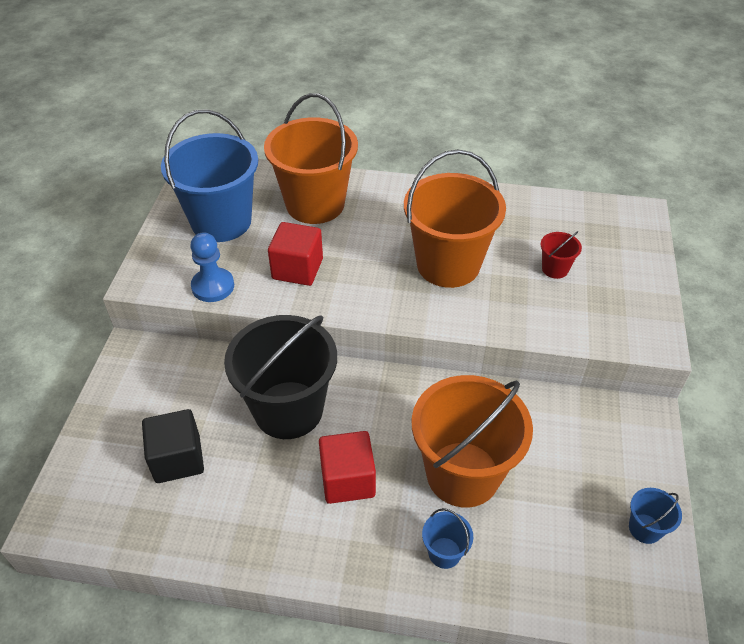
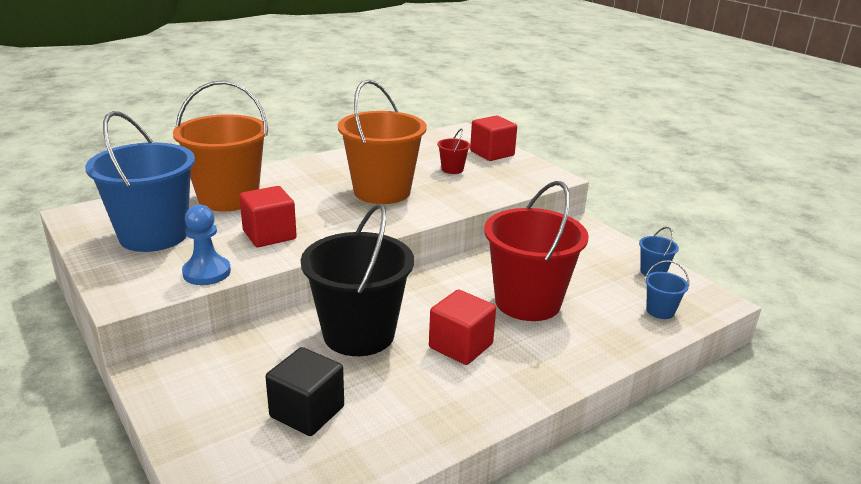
camera: 45 degrees left, 20 degrees down
(444, 552) = (575, 344): blue bucket -> blue bucket (660, 311)
(463, 474) = (527, 302): orange bucket -> red bucket
(630, 266) = (492, 153): none -> red cube

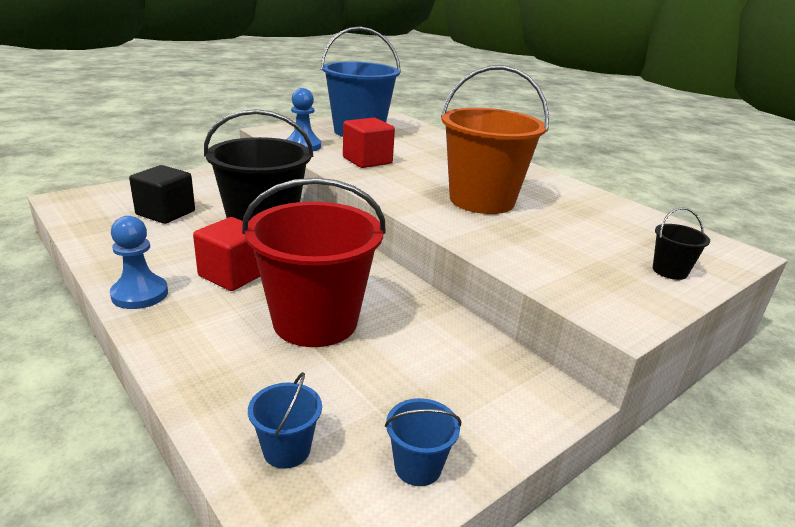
camera: 85 degrees right, 0 degrees up
(228, 198) = (432, 147): orange bucket -> none
(452, 169) = (579, 240): red bucket -> none
(492, 153) = (669, 271): red cube -> black bucket
(505, 397) = (140, 294): none -> blue pawn

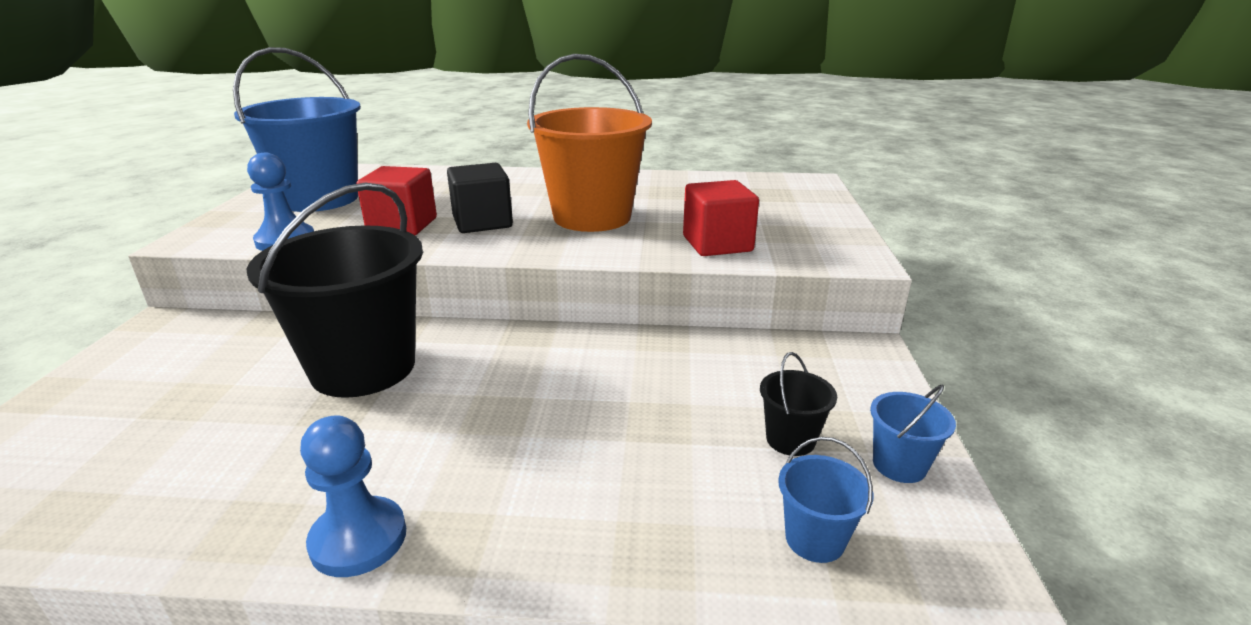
camera: 45 degrees left, 0 degrees up
(165, 213) = (168, 427): black cube -> black cube (482, 222)
(233, 275) = (433, 436): red cube -> red cube (717, 244)
(315, 321) = (613, 419): red bucket -> none
(669, 271) = (809, 211): black bucket -> black bucket (790, 439)

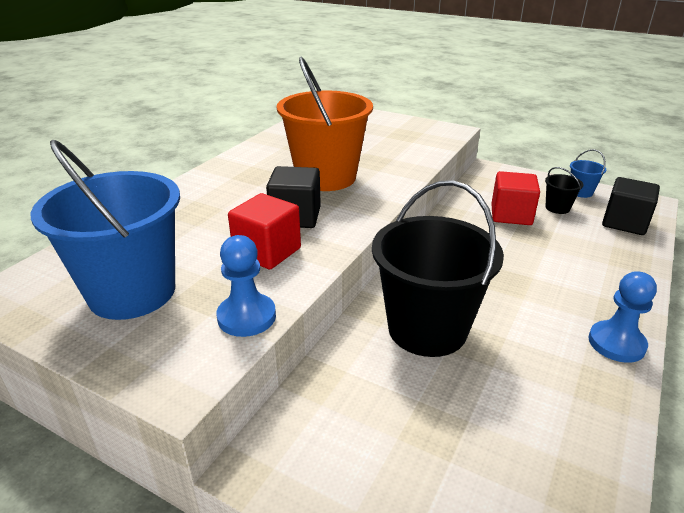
camera: 65 degrees left, 5 degrees up
(717, 244) = (406, 154): red cube -> red cube (511, 215)
(814, 539) = (624, 223): blue bucket -> black cube

